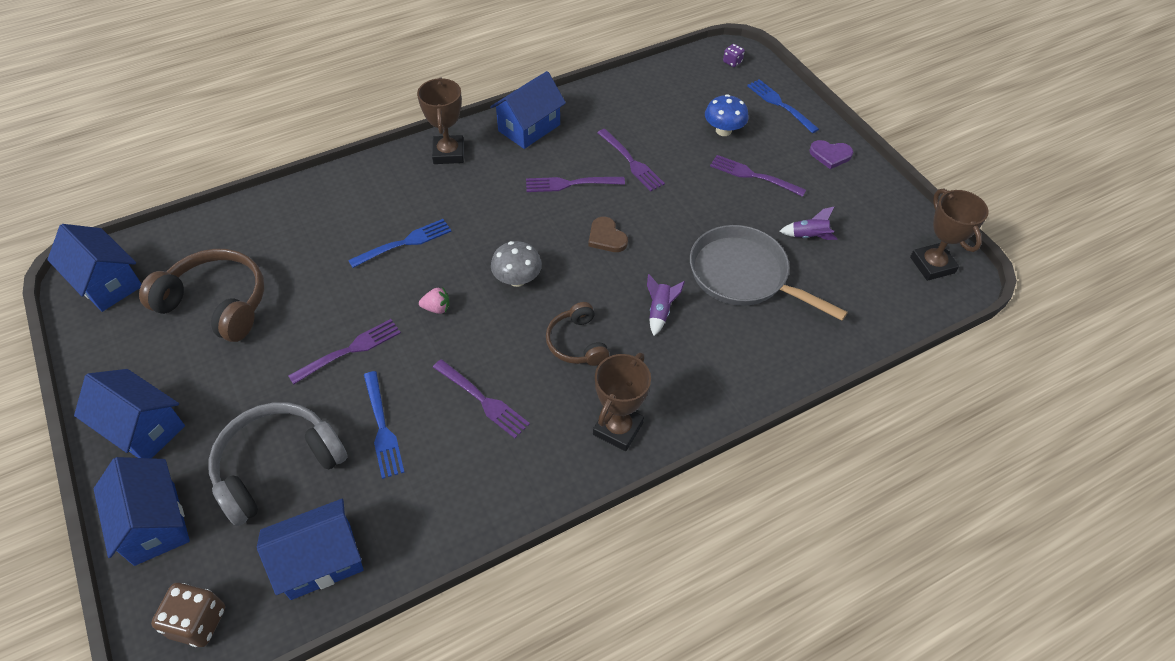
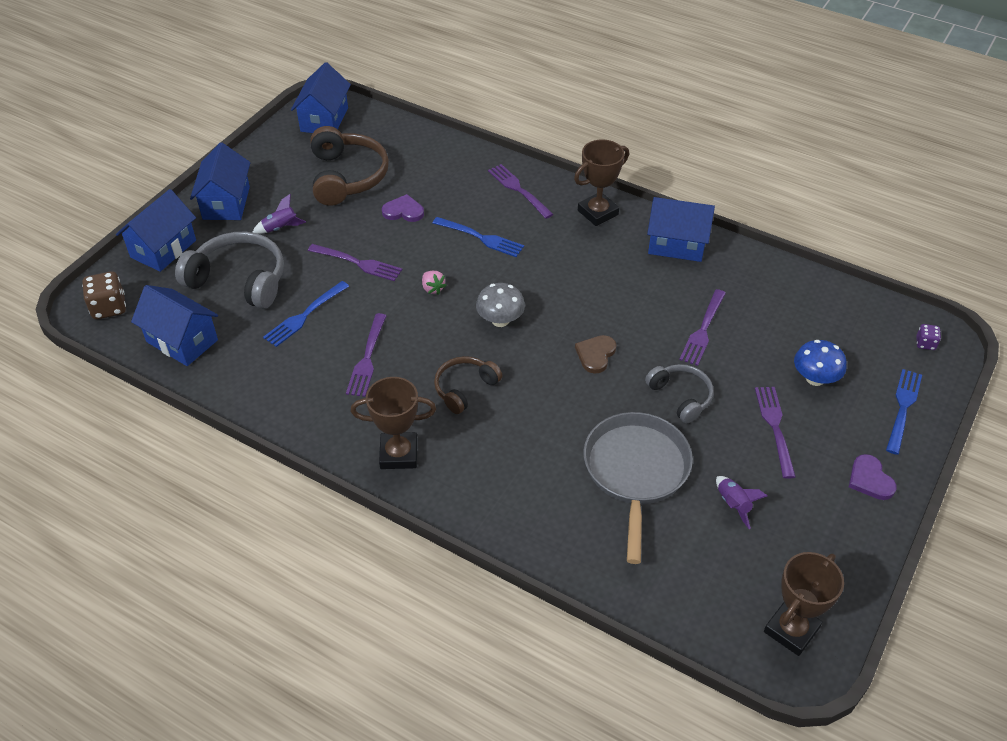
camera: 60 degrees right, 5 degrees down
(313, 282) = (403, 211): none -> purple heart
(570, 184) = (636, 302): purple fork -> purple fork (518, 190)
(660, 311) = (542, 428): purple rocket -> purple rocket (280, 228)
(688, 210) = (681, 396): none -> grey headphones

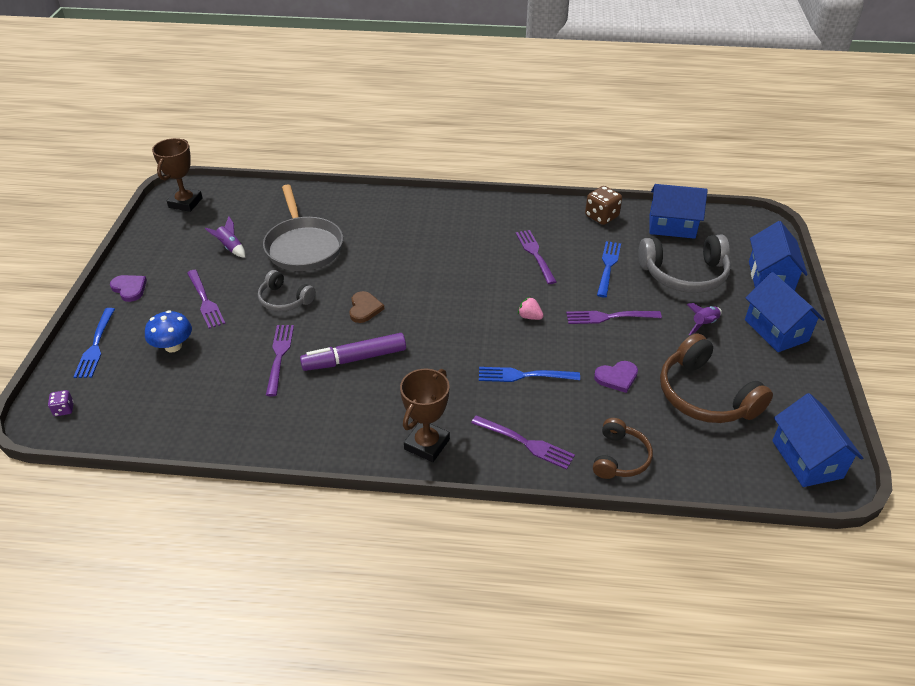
camera: 155 degrees right, 5 degrees down
(109, 307) = (748, 229): brown dice -> brown dice (601, 216)
(398, 454) = (466, 212): brown trophy -> none
(465, 388) = (450, 257): brown headphones -> brown headphones (620, 458)
(500, 320) = (456, 310): grey mushroom -> none
(629, 303) = (354, 359): none -> purple marker
(676, 244) = (329, 434): blue house -> none

